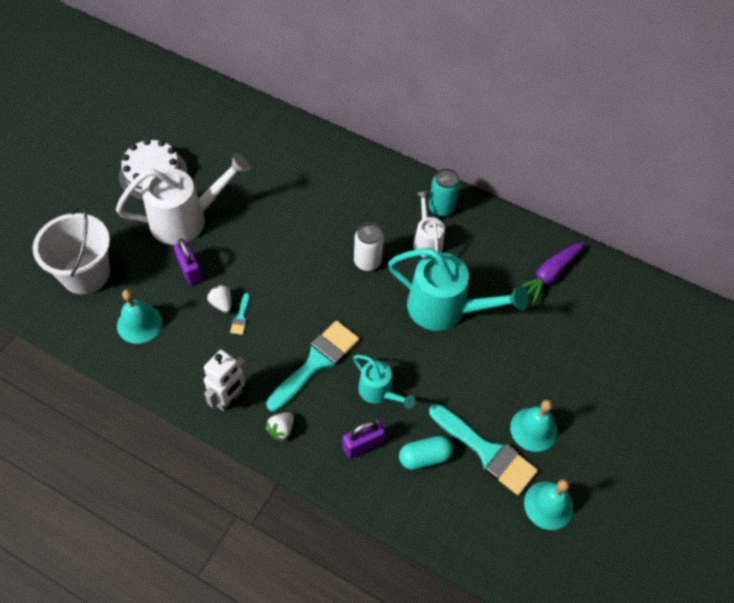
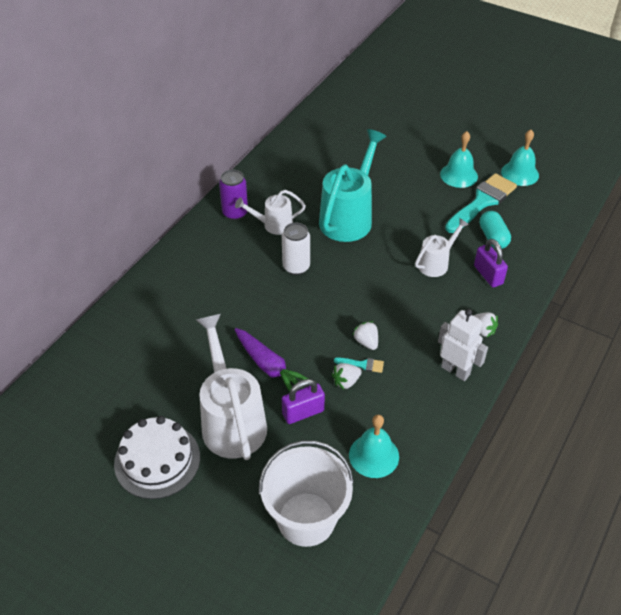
camera: 85 degrees left, 10 degrees down
(268, 321) = (366, 342): none -> white strawberry
(316, 362) = (410, 305): turquoise brush -> none
(379, 392) = (436, 263): turquoise watering can -> white watering can
(441, 208) = (235, 213): turquoise can -> purple can
(548, 276) = (314, 153): purple carrot -> purple carrot (270, 368)

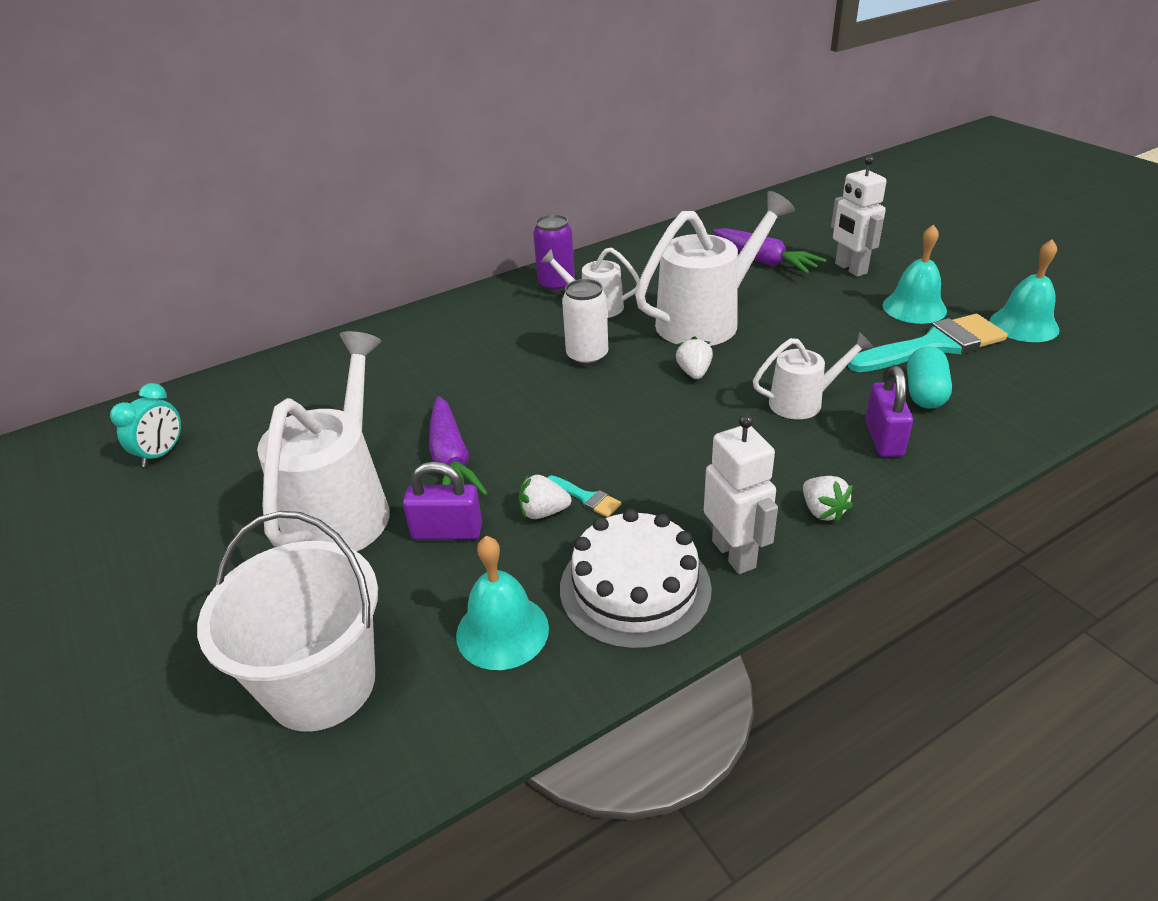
camera: 30 degrees right, 10 degrees down
(78, 428) = (162, 454): none -> turquoise clock
(157, 460) = (208, 523): white cake -> white cake (635, 588)
(349, 217) = (707, 320): turquoise watering can -> white watering can
(354, 158) = (764, 261): none -> purple carrot
(366, 342) = (615, 471): white strawberry -> white strawberry (694, 372)
(408, 152) = (850, 269): none -> white robot

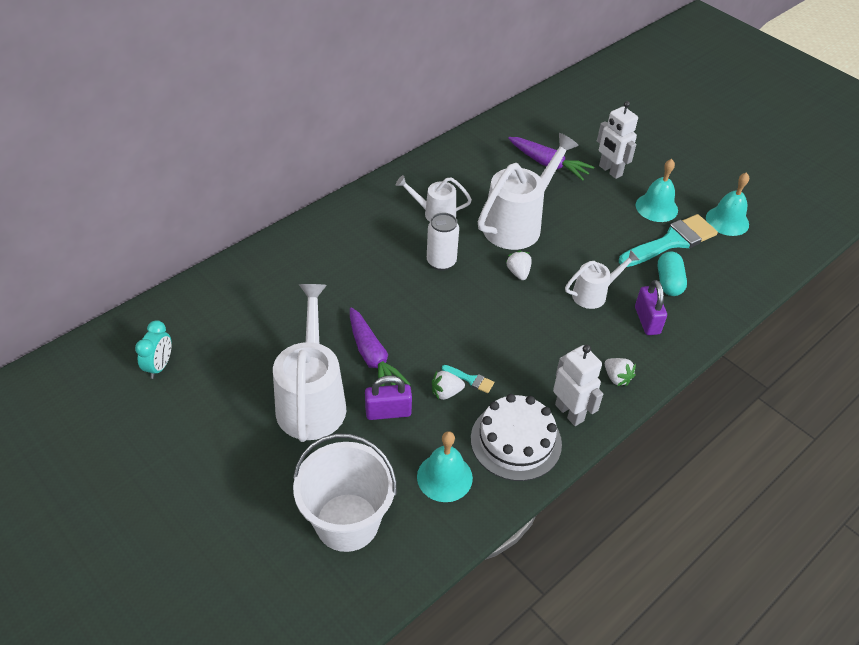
camera: 15 degrees left, 10 degrees up
(556, 285) = (400, 192): purple can -> none

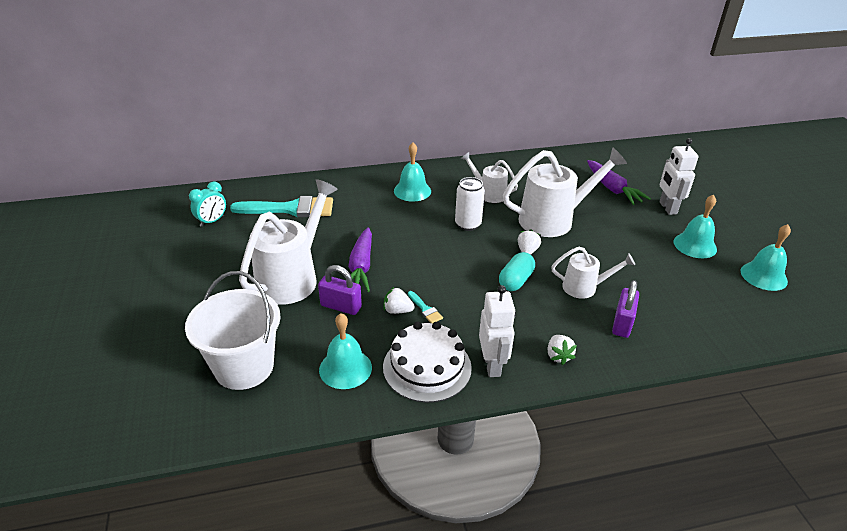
camera: 30 degrees right, 10 degrees down
(354, 239) = (412, 191): none -> turquoise bell
(668, 282) = (666, 302): turquoise capsule -> turquoise capsule (515, 280)
(672, 241) = (692, 274): turquoise brush -> turquoise brush (291, 209)

